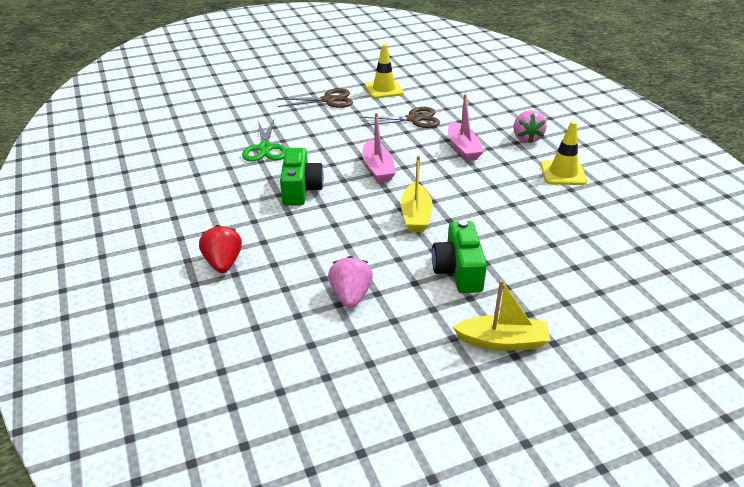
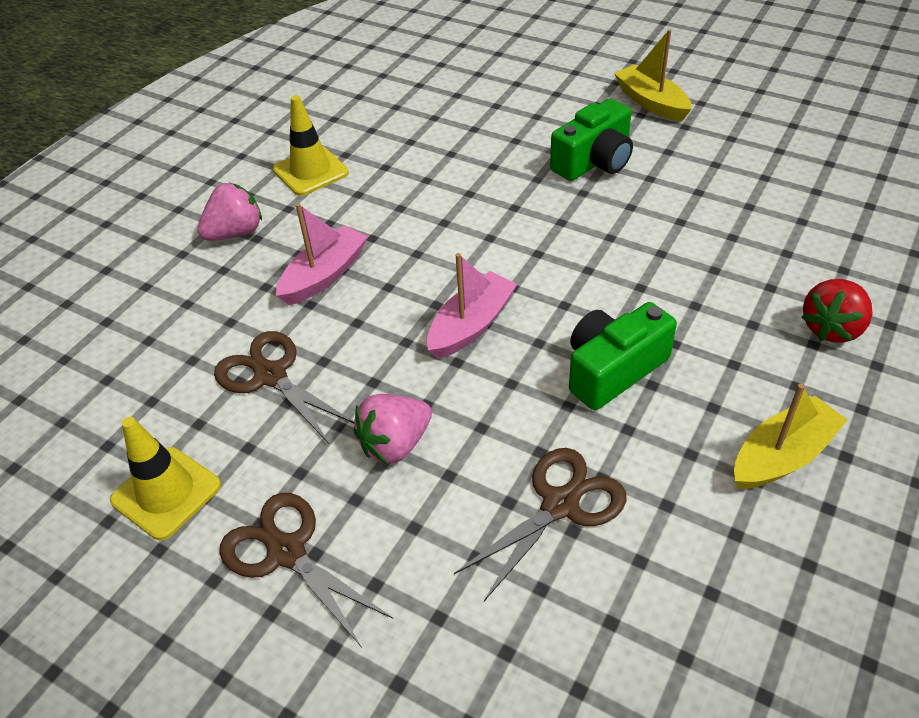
camera: 125 degrees left, 10 degrees up
(265, 148) = (560, 505): green scissors -> brown scissors
(350, 296) = (727, 204): pink strawberry -> pink strawberry (395, 444)
(415, 216) = (538, 234): yellow boat -> yellow boat (782, 456)

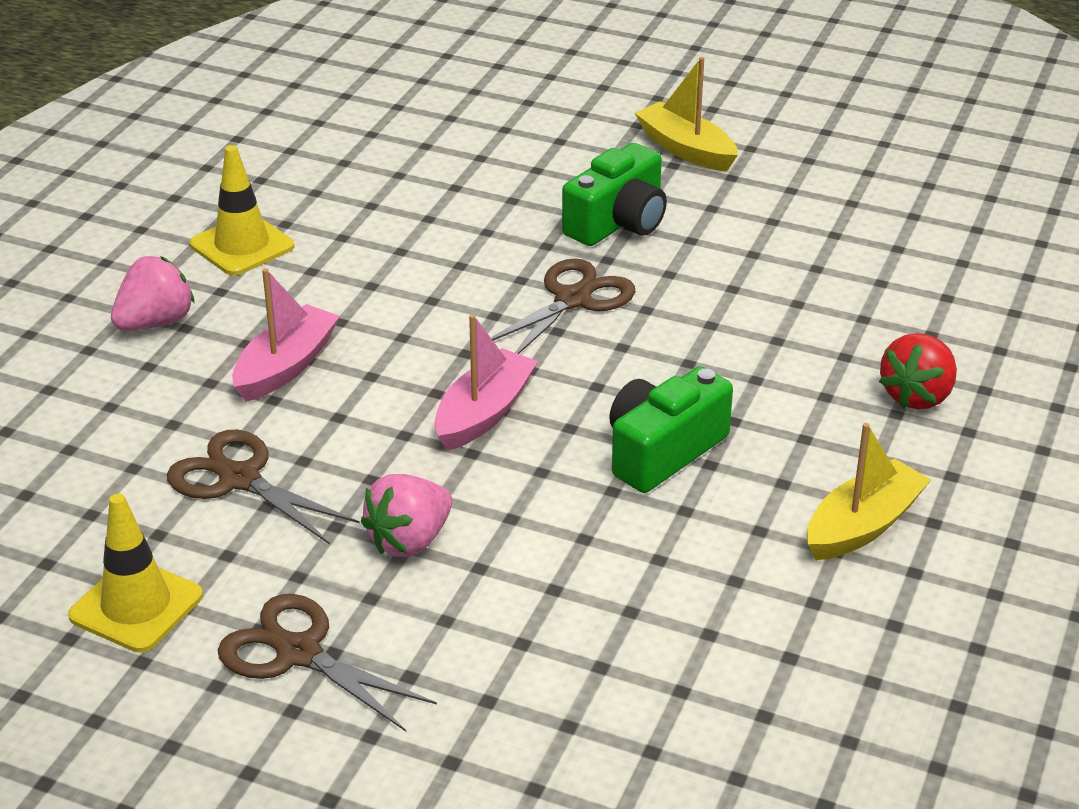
camera: 10 degrees left, 10 degrees down
(560, 505) = (613, 588): brown scissors -> brown scissors (573, 299)

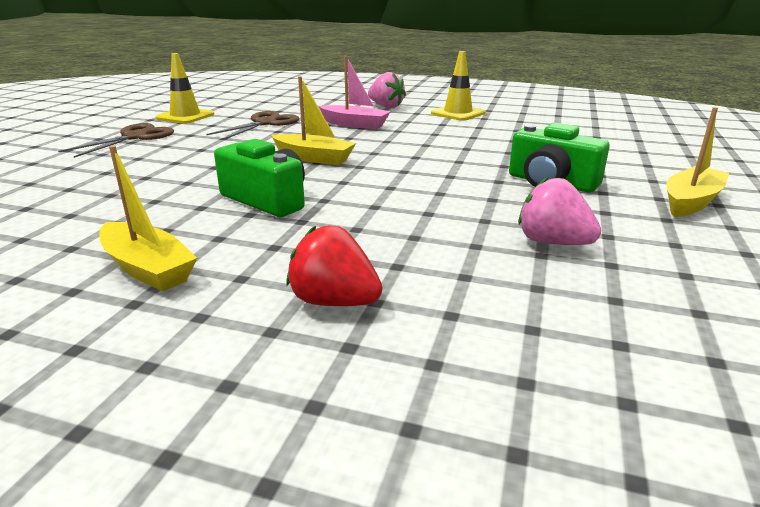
camera: 85 degrees right, 10 degrees down
(409, 541) = (205, 149): pink strawberry -> pink strawberry (552, 242)
(484, 413) = (313, 158): pink boat -> yellow boat
(573, 299) = (441, 173): brown scissors -> none

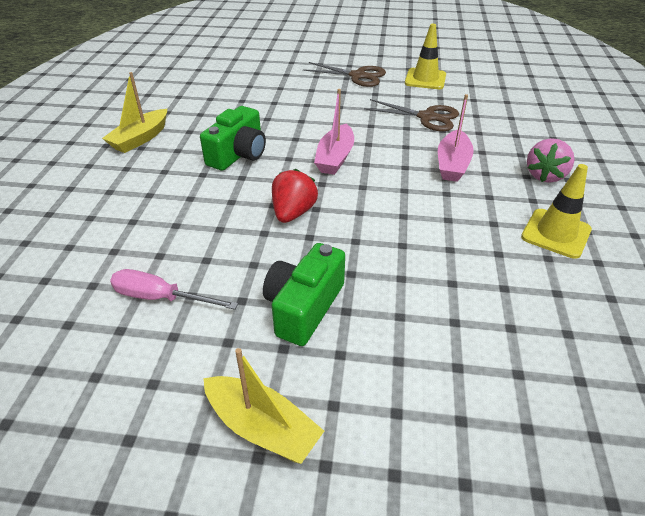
camera: 80 degrees right, 15 degrees up
(313, 158) = (335, 158): yellow boat -> pink boat
(334, 301) = (93, 203): red strawberry -> red strawberry (293, 213)
(552, 242) = (161, 298): pink strawberry -> pink screwdriver

